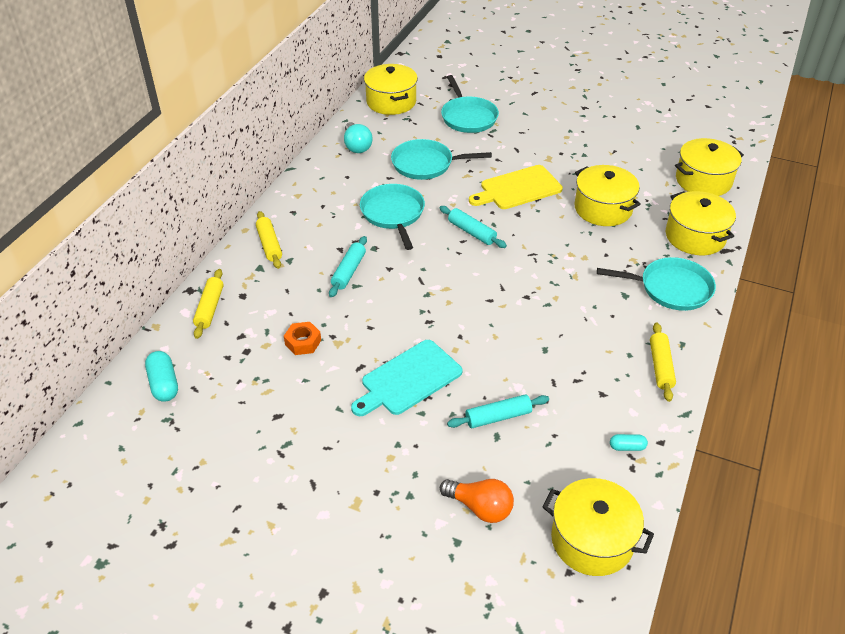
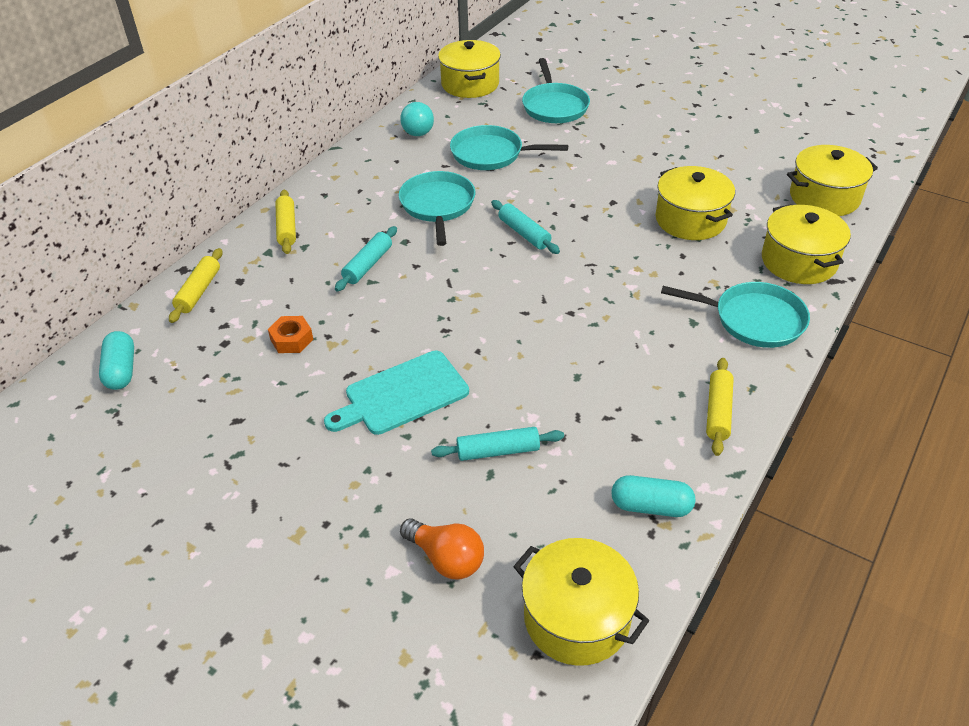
camera: 10 degrees right, 0 degrees up
(518, 188) = (592, 189): yellow cutting board -> none
(627, 447) = (651, 506): turquoise capsule -> turquoise capsule, size x1.72

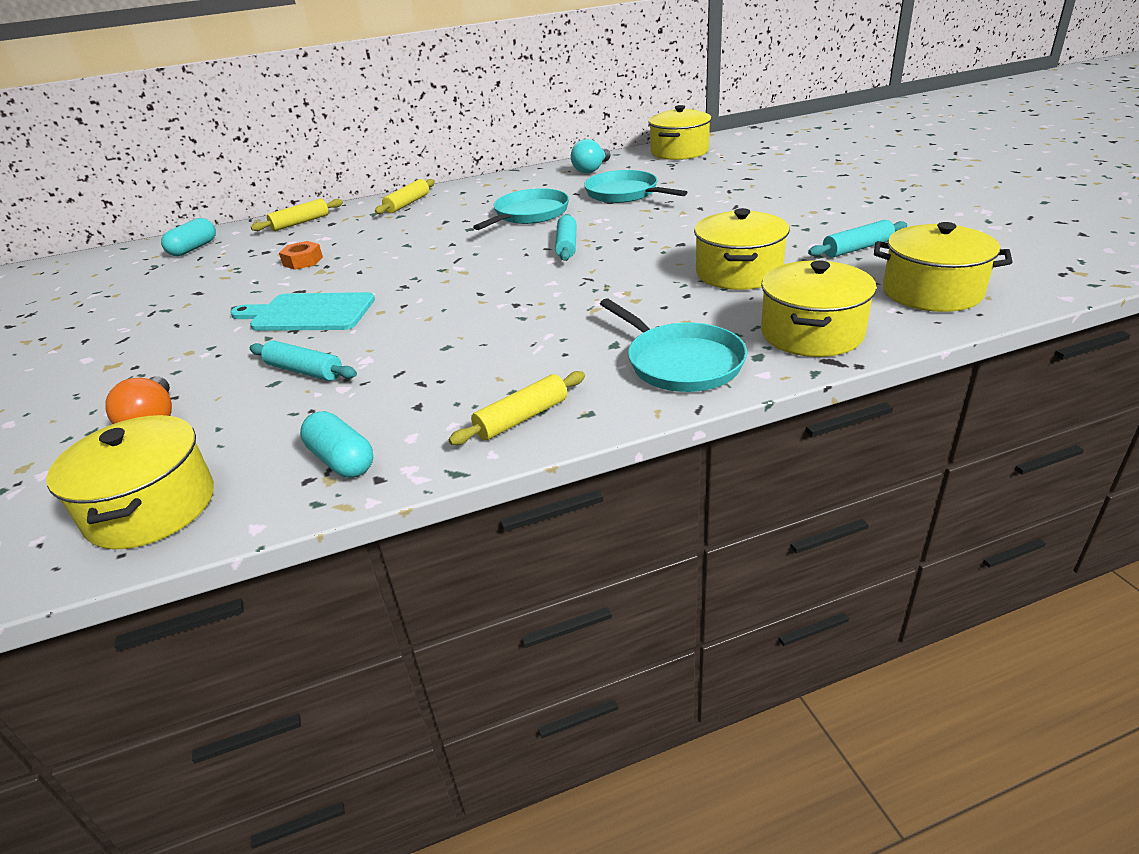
camera: 40 degrees right, 10 degrees down
(368, 265) = (421, 235): turquoise rolling pin -> turquoise rolling pin (857, 248)
(554, 106) = (732, 175): turquoise pan -> none

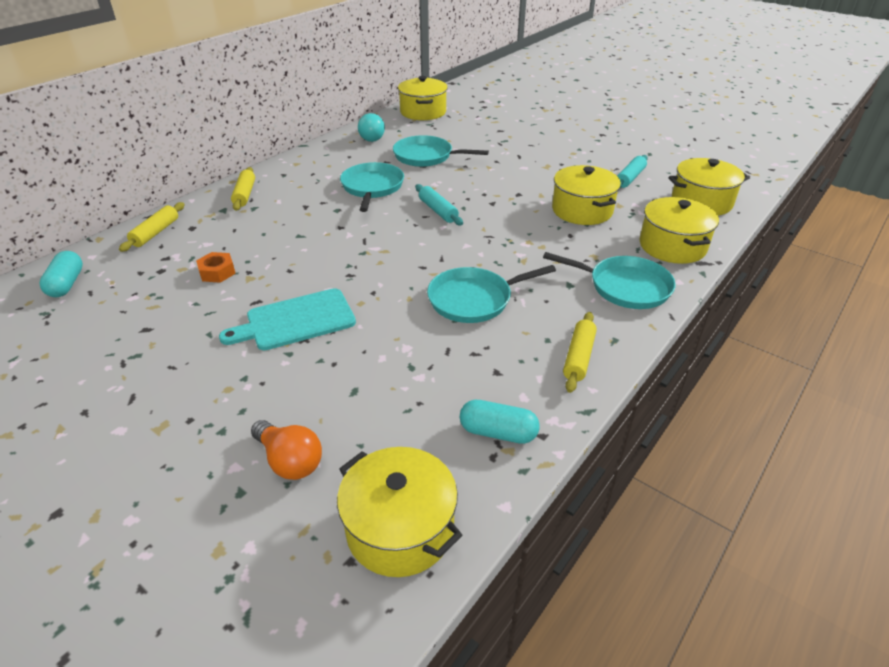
camera: 35 degrees left, 5 degrees up
(304, 371) = (367, 372): turquoise rolling pin -> none
(488, 334) = (473, 300): none -> turquoise pan

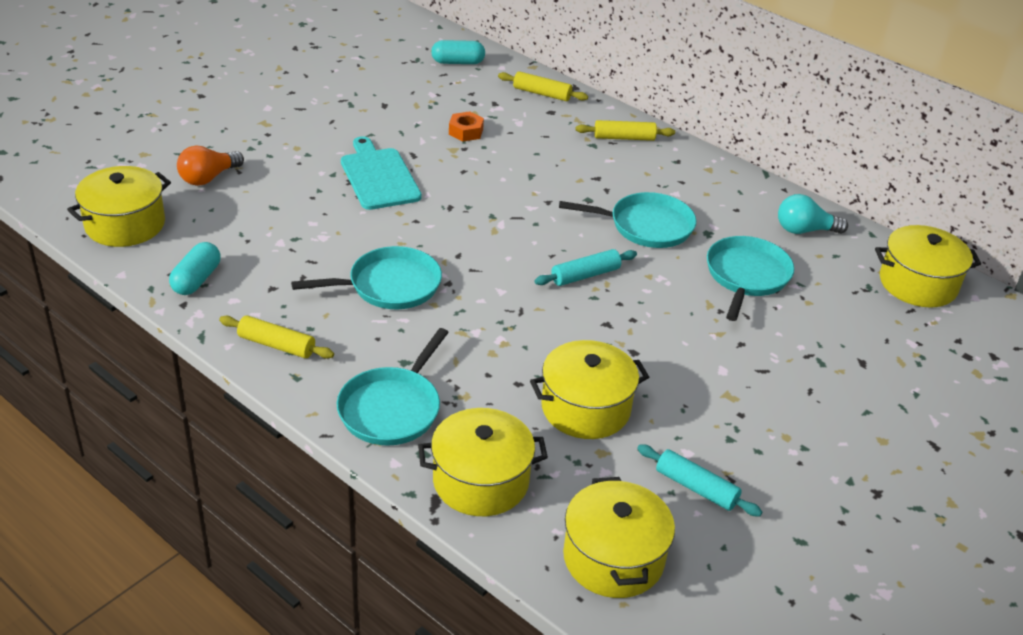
camera: 90 degrees right, 0 degrees up
(473, 300) = (390, 285): turquoise pan -> turquoise pan turned 90 degrees clockwise

